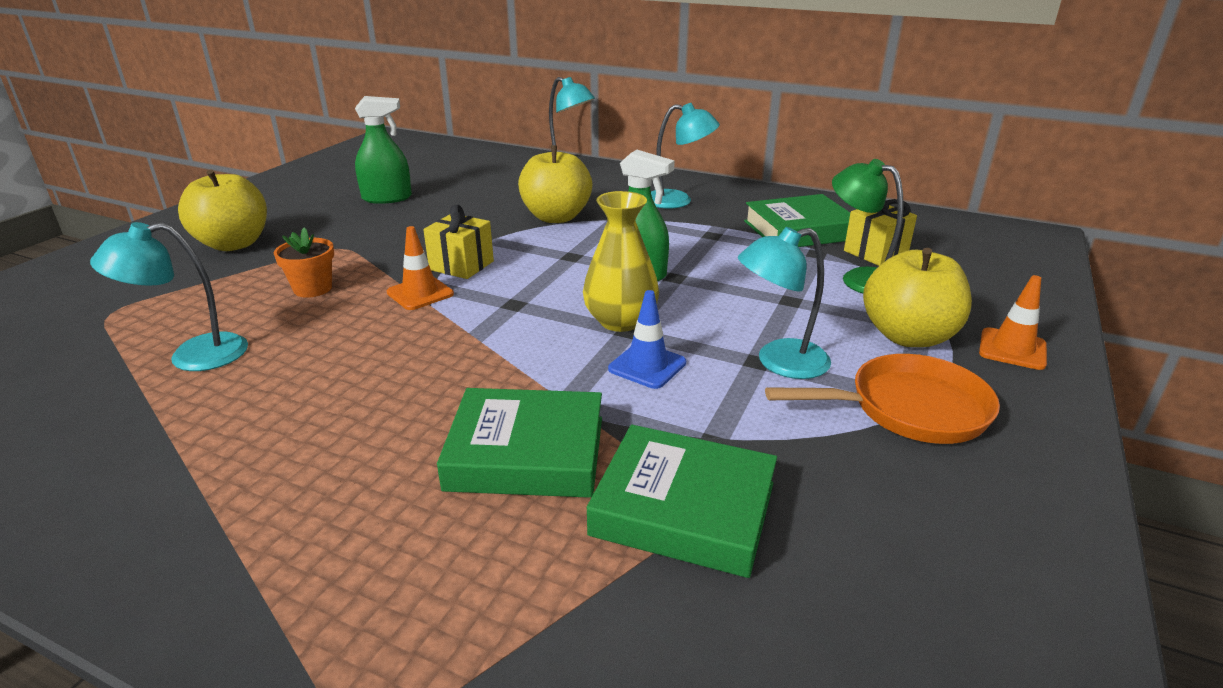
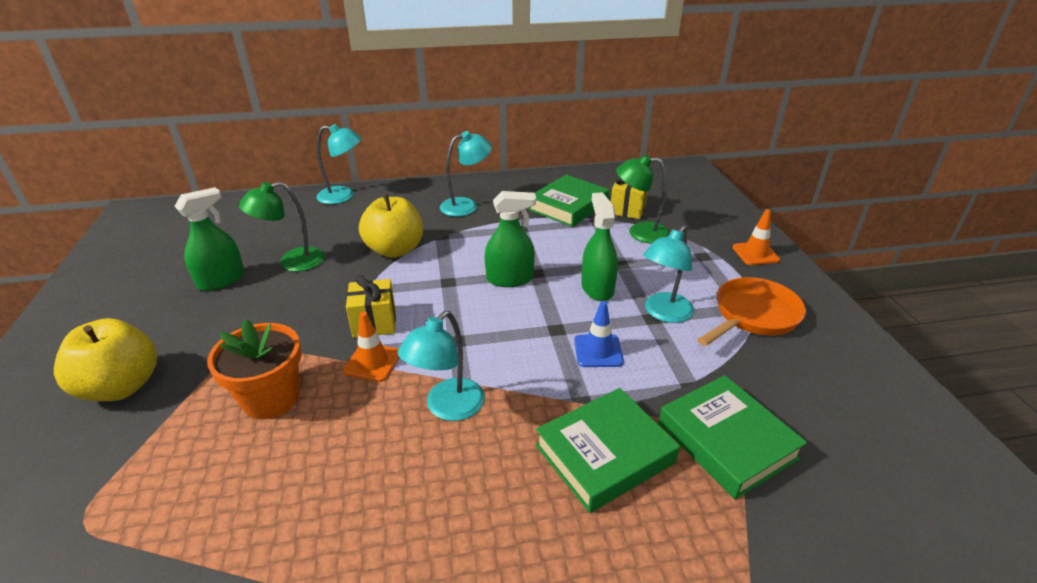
camera: 35 degrees left, 5 degrees up
(192, 356) = (244, 517): turquoise lamp -> turquoise lamp (447, 408)
(313, 289) = (271, 398): orange flower pot -> orange flower pot, size x1.55
(456, 201) = (292, 262): none -> green lamp
(620, 321) = (543, 323): yellow vase -> none
(683, 509) = (726, 441): green book -> green book turned 75 degrees clockwise
(727, 312) = (597, 288): none -> green spray bottle
(908, 336) = (704, 265): yellow apple -> none

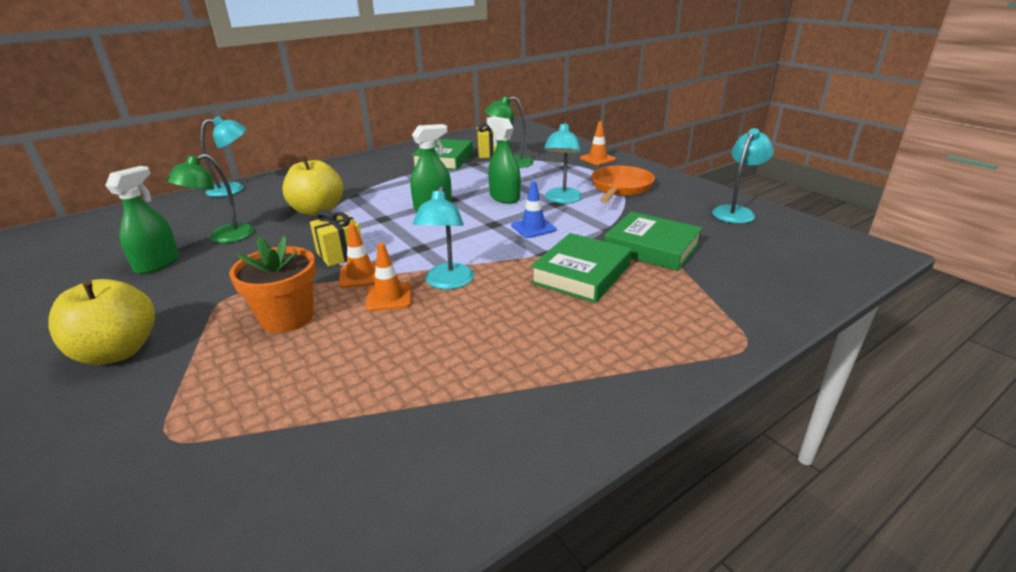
camera: 25 degrees left, 5 degrees down
(377, 407) = (389, 297): none -> orange traffic cone
(466, 206) = (357, 174): turquoise lamp -> turquoise lamp (736, 212)

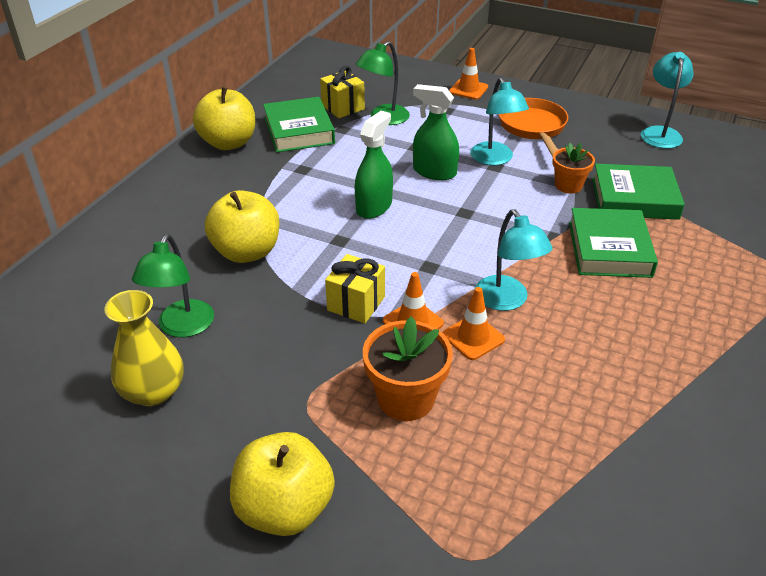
camera: 30 degrees left, 10 degrees up
(157, 263) = (153, 391): green spray bottle -> yellow vase
(233, 189) = (82, 250): turquoise lamp -> none
(391, 158) = (228, 143): none -> yellow apple
(533, 227) = (508, 206): blue traffic cone -> none
(602, 227) = (568, 185): none -> orange flower pot

